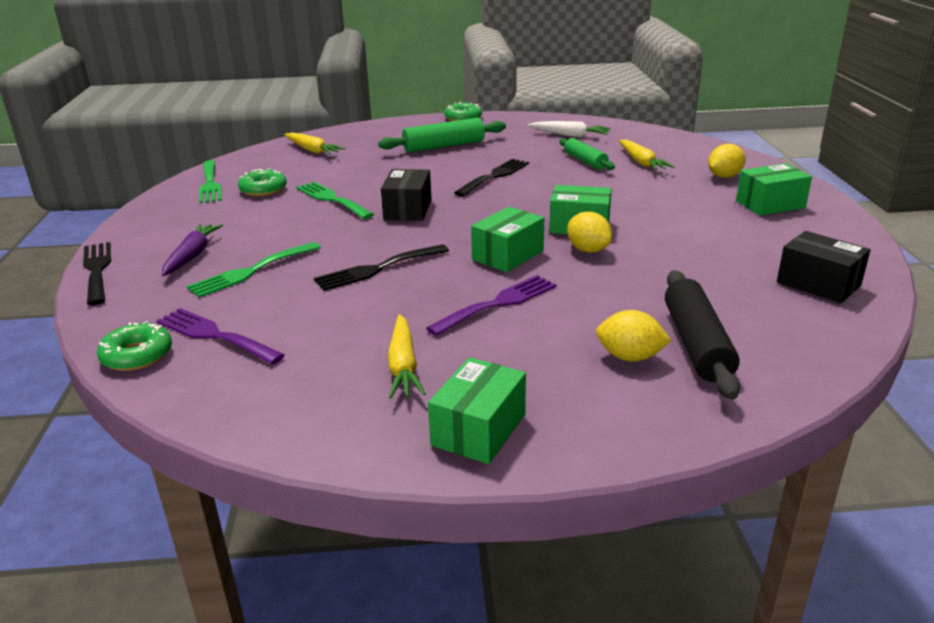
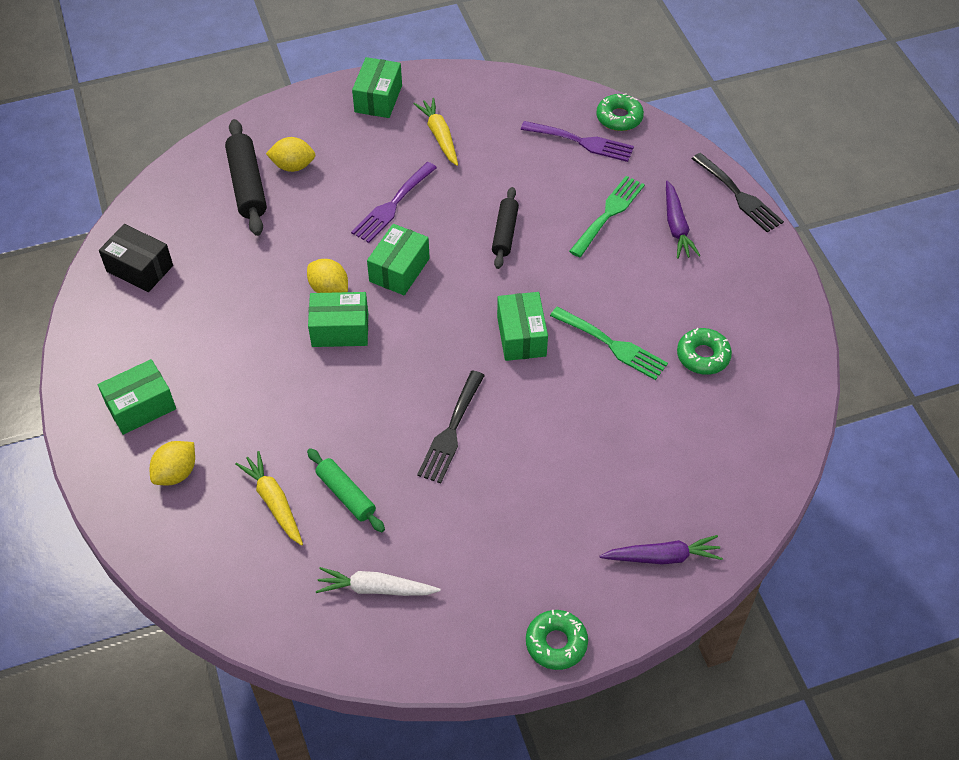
camera: 165 degrees right, 25 degrees up
(210, 184) = (774, 359): green fork -> none
(312, 150) = (717, 474): yellow carrot -> none
(377, 269) = (505, 233): black fork -> black rolling pin
(378, 132) = (662, 557): none -> purple carrot
(408, 209) = (521, 336): black box -> green box
(444, 146) = (545, 517): green rolling pin -> none

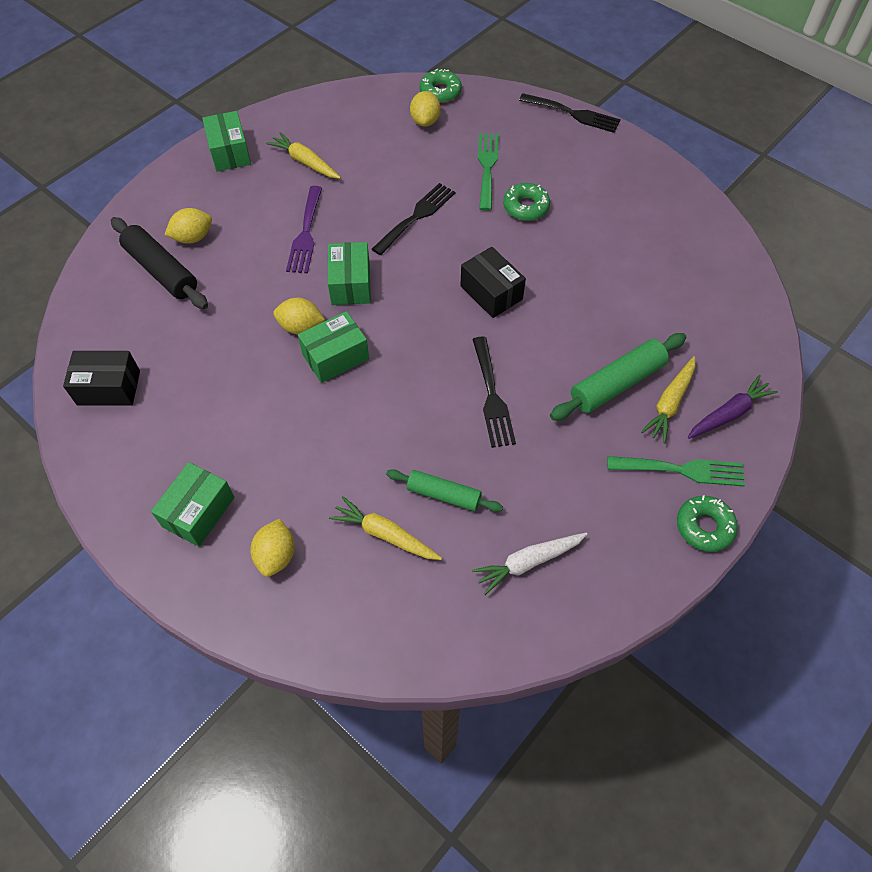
camera: 30 degrees left, 5 degrees up
(505, 233) = (416, 216): black rolling pin -> black fork
(521, 336) = (491, 292): green box -> black box
(575, 476) = (617, 383): none -> green rolling pin
(582, 142) = (425, 121): purple fork -> yellow lemon
(612, 345) = (566, 267): green fork -> green fork (682, 470)
(612, 519) = (669, 403): none -> yellow carrot
(676, 226) = (545, 156): purple carrot -> none
(703, 356) = (639, 244): green donut -> green donut (526, 207)

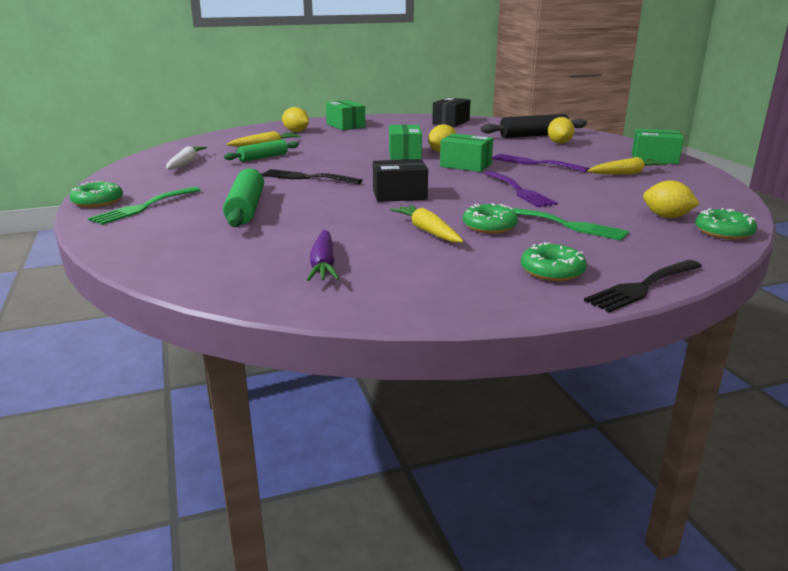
camera: 120 degrees right, 35 degrees down
(416, 216) = (520, 191): black fork -> purple fork
(583, 154) = (552, 271): none -> green donut
(669, 403) = (195, 219): yellow carrot -> yellow carrot (427, 231)
(729, 414) = (142, 234): purple carrot -> purple carrot (323, 265)

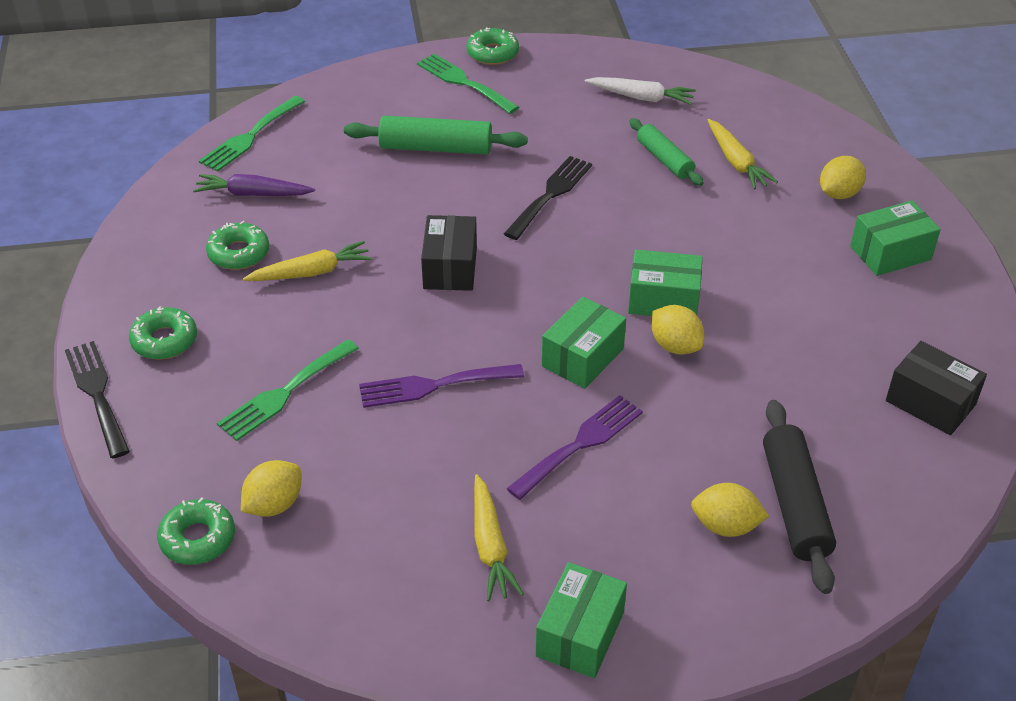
camera: 100 degrees right, 20 degrees up
(218, 279) = (250, 136): none -> green fork
(489, 226) = (307, 324): green donut -> green donut (239, 253)

